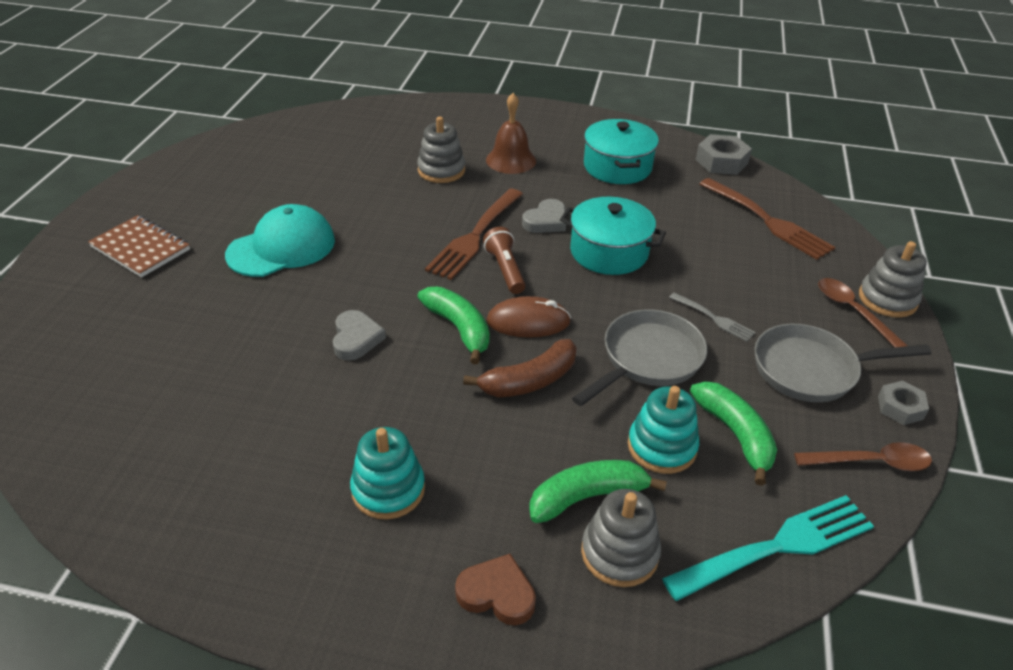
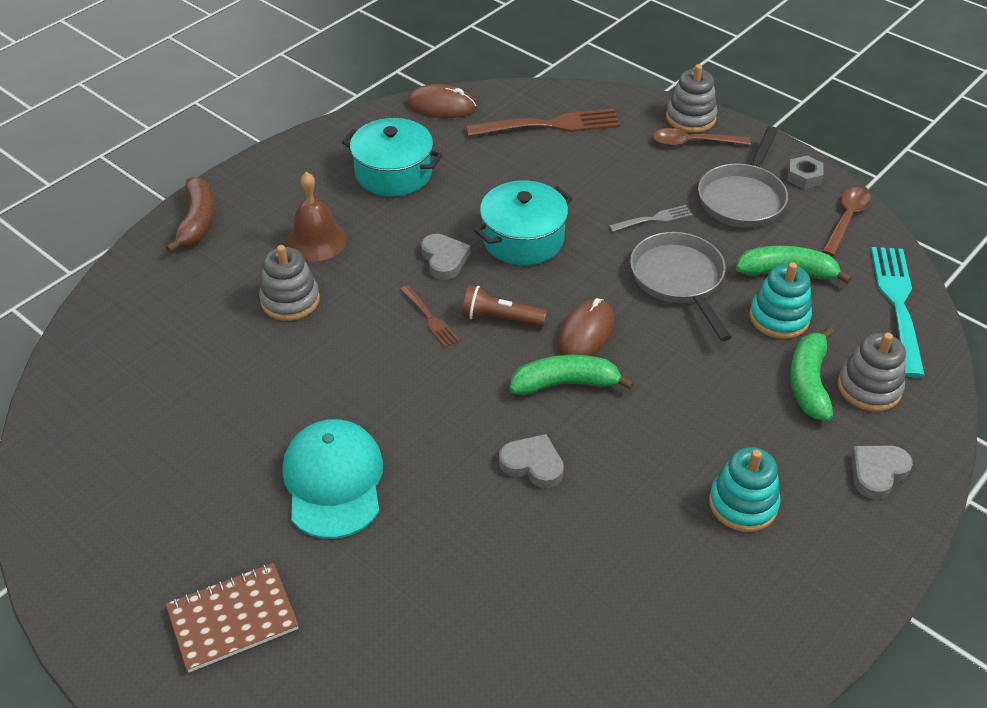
camera: 60 degrees left, 5 degrees up
(475, 235) = (429, 318): brown fork -> brown fork, size x0.52
(497, 594) = (877, 472): brown heart -> grey heart
(529, 381) = (663, 363): brown banana -> brown banana (197, 222)
(721, 161) = (441, 106): grey nut -> brown mouse

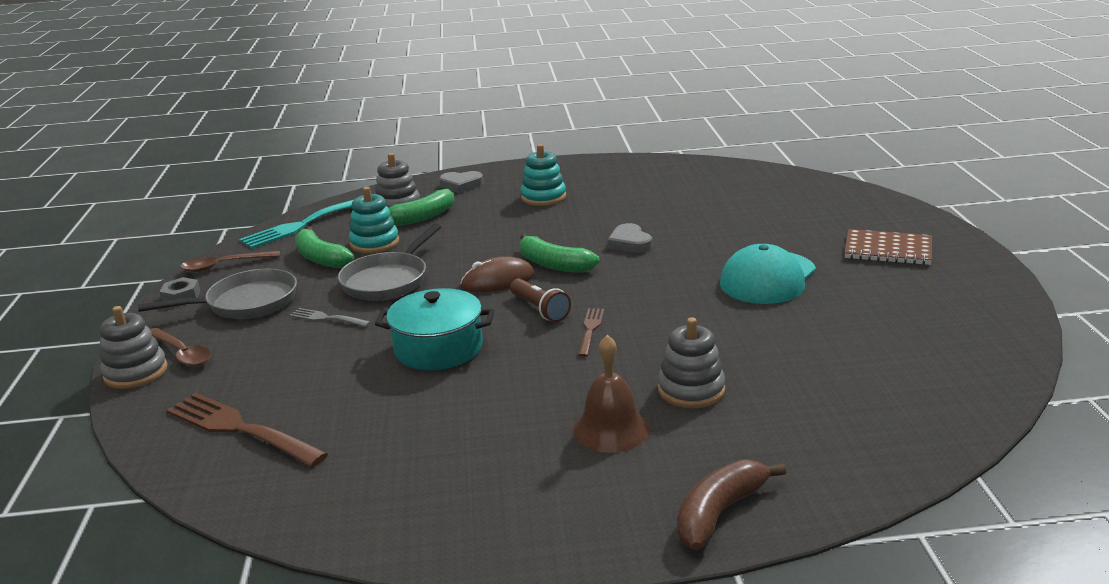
camera: 135 degrees left, 20 degrees down
(393, 173) = (451, 459): turquoise pot -> none
(441, 106) = (285, 513): brown mouse -> none
(444, 259) = (521, 362): grey heart -> none

